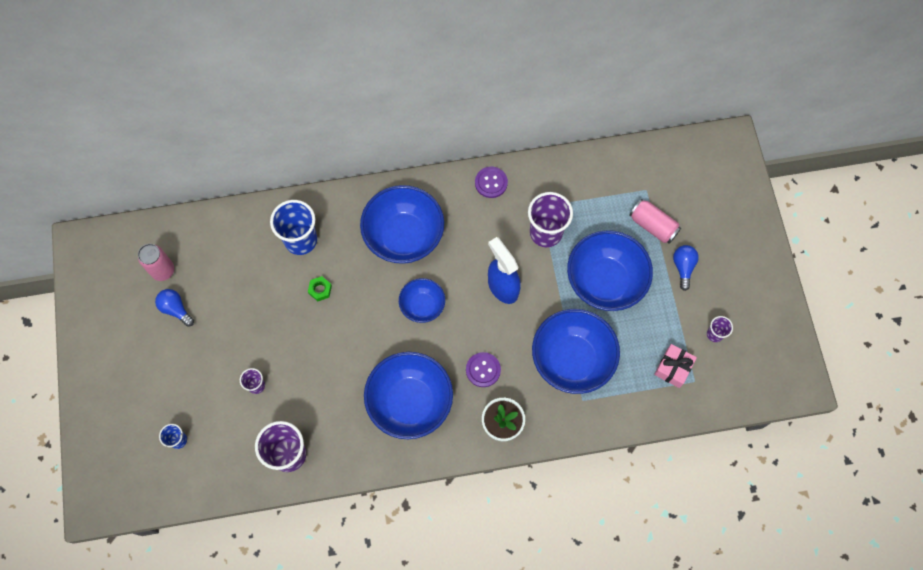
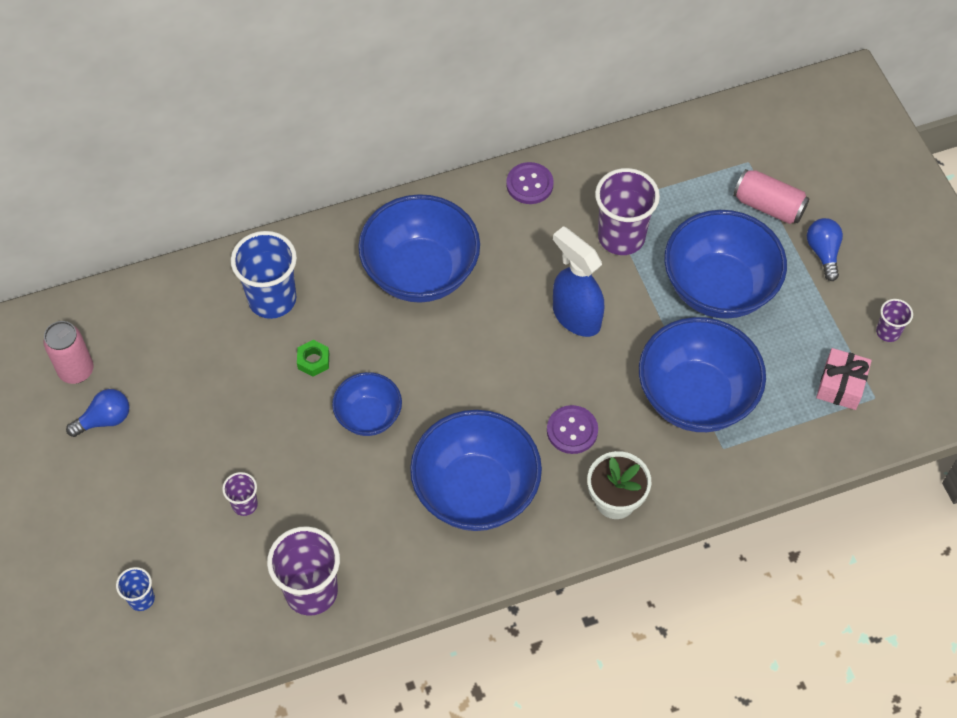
camera: 10 degrees left, 10 degrees down
(176, 309) = (105, 419): blue light bulb -> blue light bulb turned 120 degrees clockwise
(422, 306) = (466, 359): blue bowl -> blue bowl (368, 416)

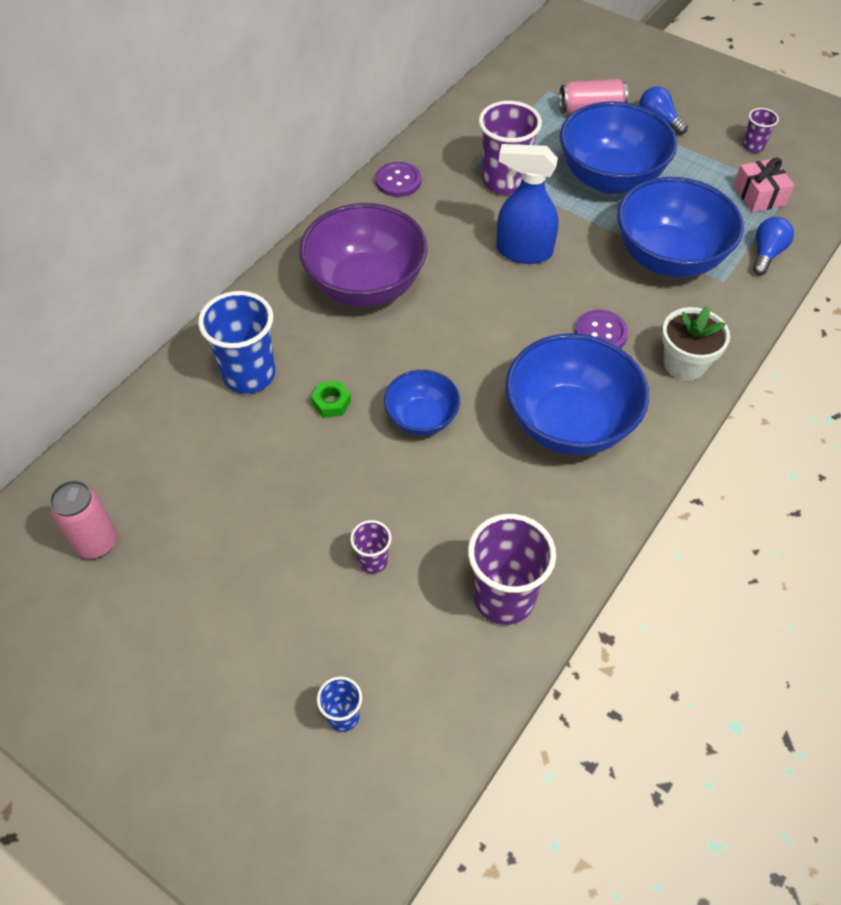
camera: 35 degrees left, 5 degrees down
(105, 419) = (164, 569): blue light bulb -> blue light bulb (766, 253)
(420, 272) = (366, 286): blue bowl -> purple bowl

